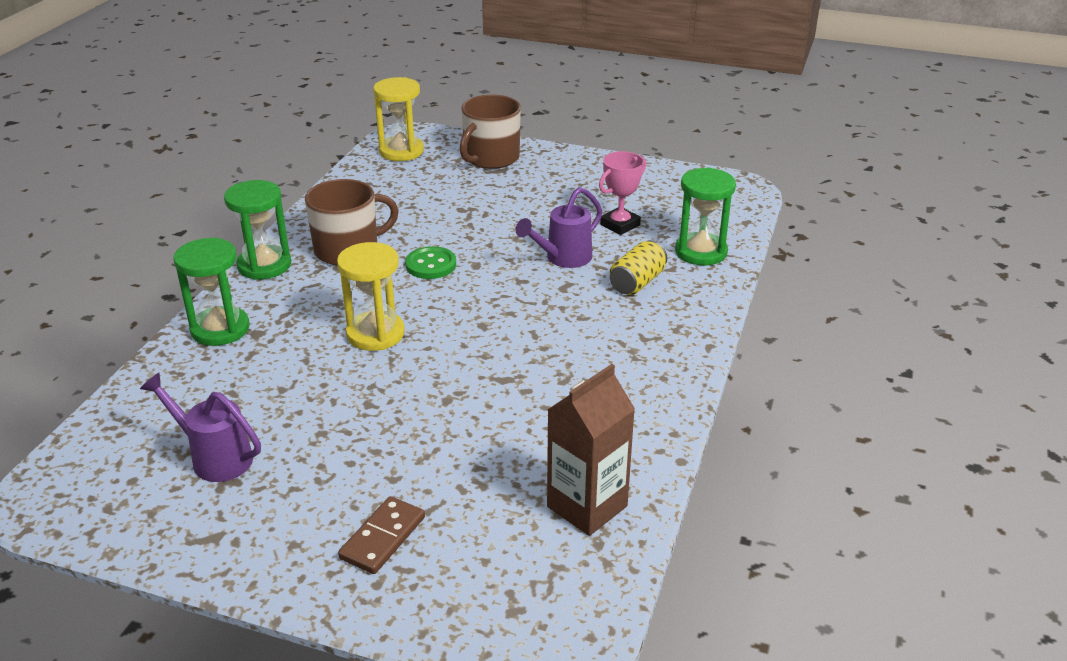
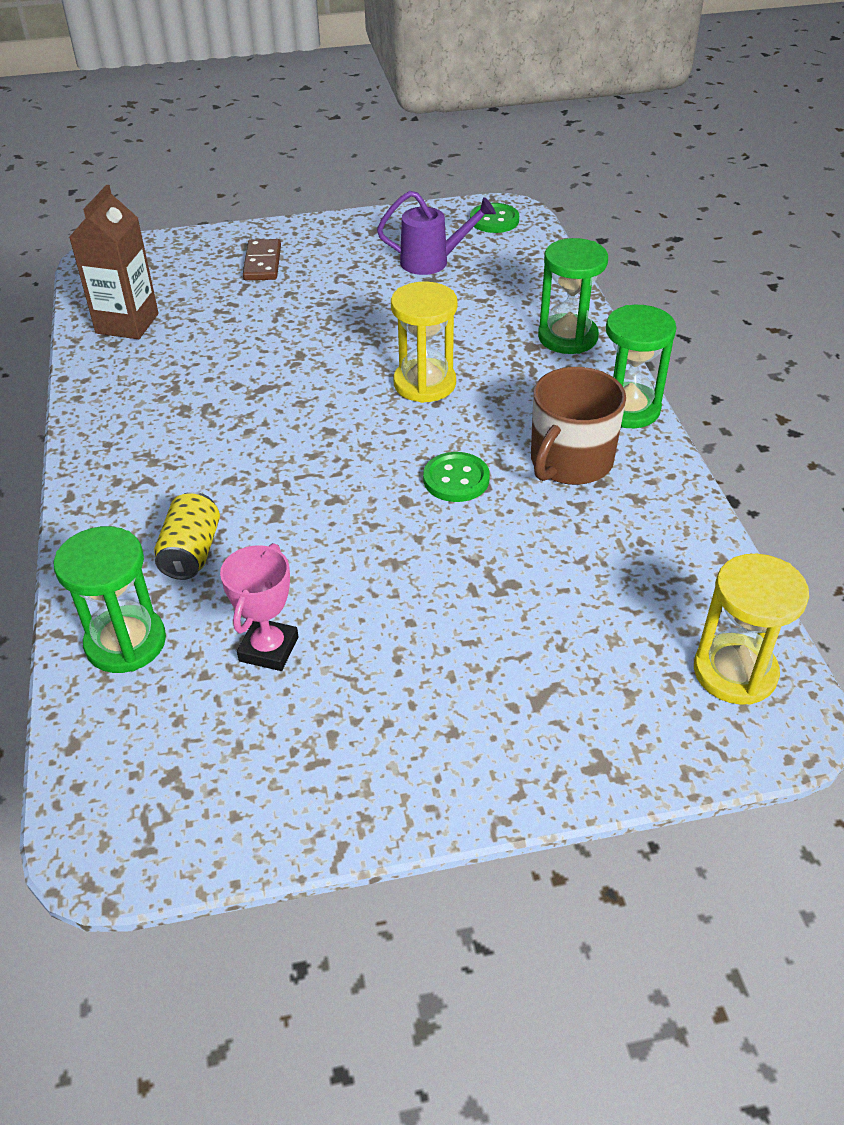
camera: 150 degrees right, 10 degrees up
(77, 491) = (494, 220): none -> green button
(491, 158) = (584, 723): brown mug -> none
(563, 258) = (307, 553): purple watering can -> none

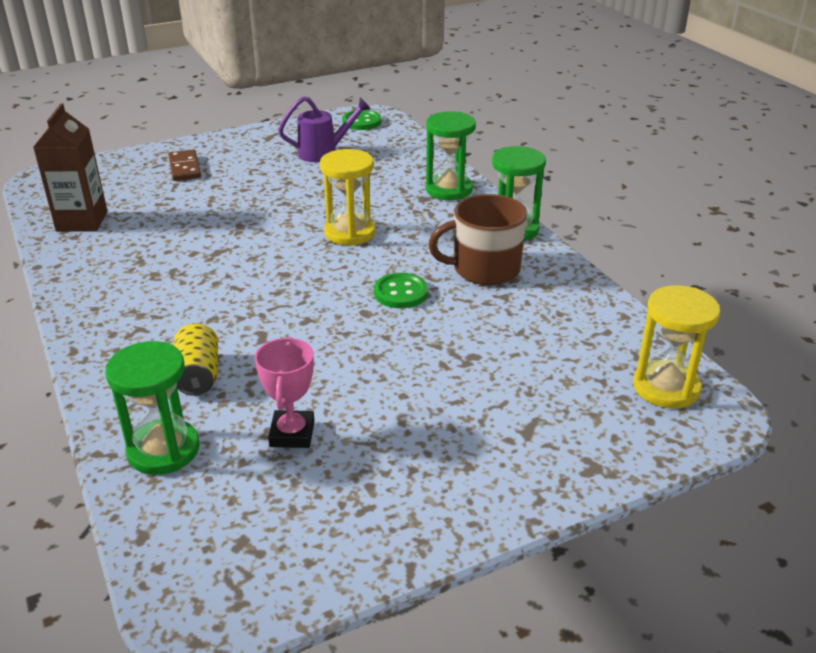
camera: 15 degrees left, 10 degrees down
(570, 462) = (484, 269): brown mug -> brown mug turned 60 degrees clockwise

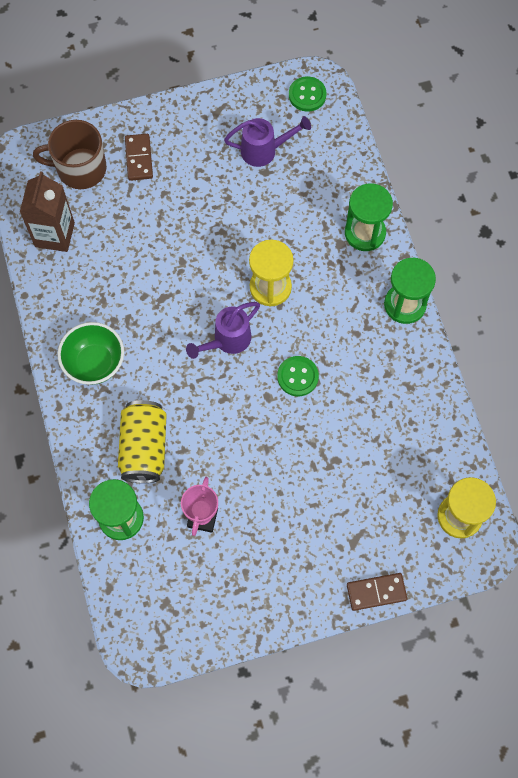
camera: 10 degrees right, 35 degrees up
(127, 309) = (95, 363): none -> green bowl
(198, 375) = (144, 448): yellow can -> yellow can, size x1.50
(304, 274) = (227, 340): none -> purple watering can
(484, 269) = (368, 356): brown mug -> brown mug (80, 169)
(583, 482) = (376, 592): none -> brown domino

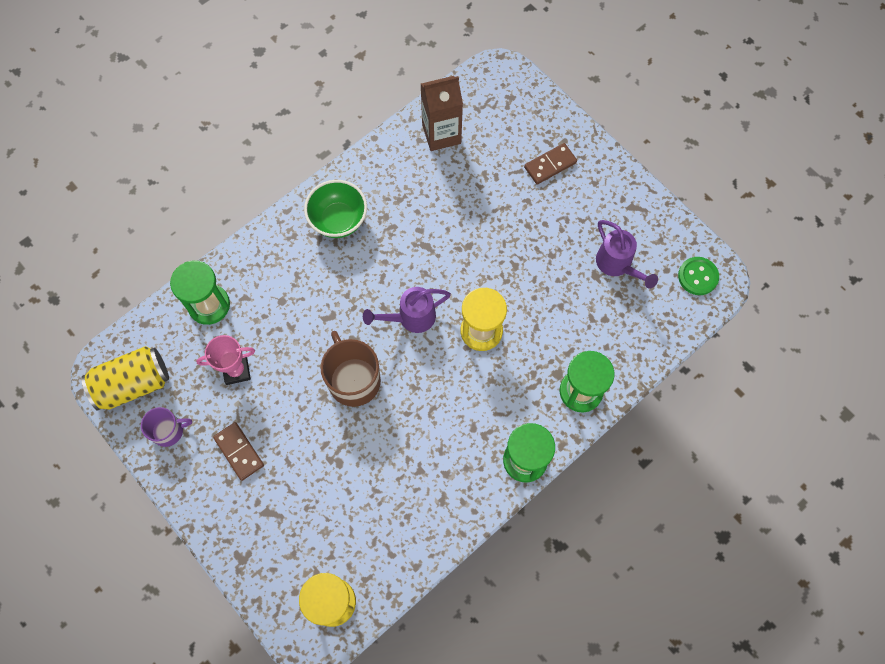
camera: 65 degrees right, 0 degrees up
(80, 169) = (514, 124): brown mug -> brown mug (353, 380)
(144, 448) = (279, 294): yellow can -> yellow can (133, 384)
(227, 340) = (411, 318): purple watering can -> purple watering can turned 45 degrees counterclockwise
(232, 604) = (168, 431): none -> purple mug
(297, 377) = (404, 393): green button -> none
(376, 592) = (227, 553): brown domino -> brown domino (239, 451)

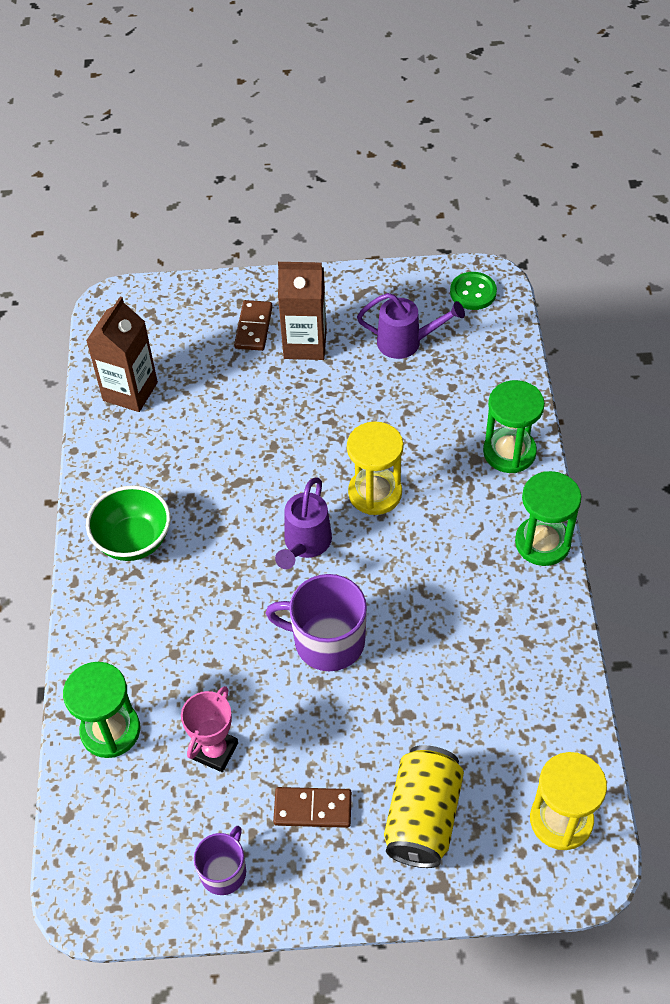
camera: 50 degrees left, 15 degrees down
(133, 384) = (131, 875): yellow can -> yellow can (422, 817)
(353, 380) = (327, 641): brown mug -> purple mug
(563, 205) = (305, 344): none -> brown carton

